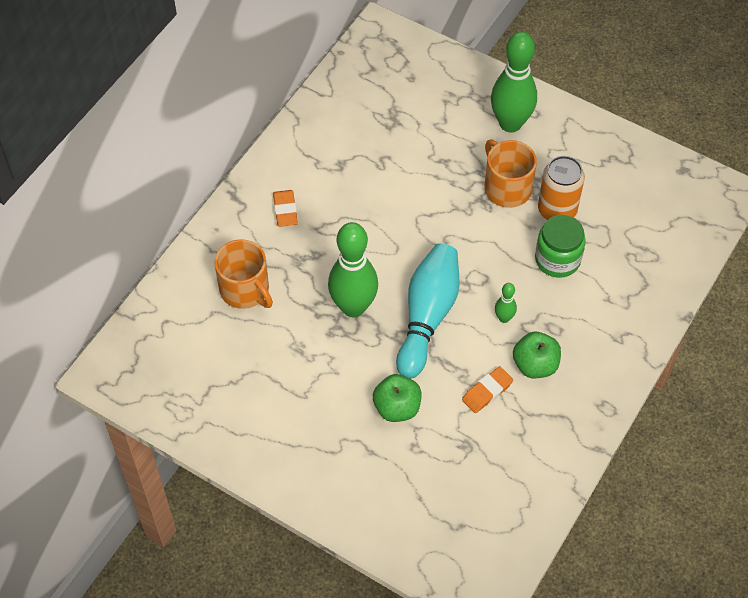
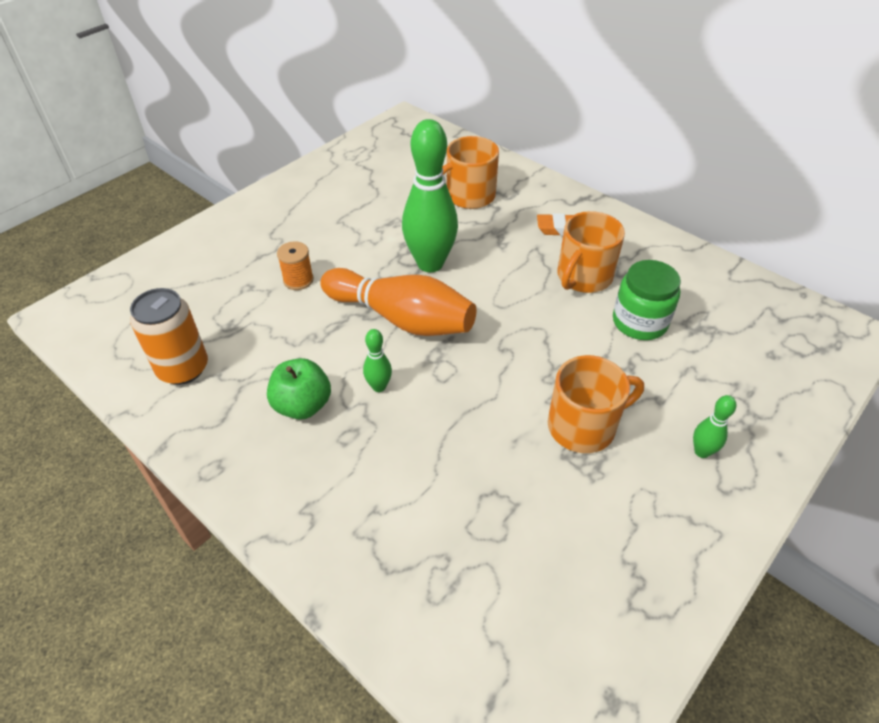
camera: 100 degrees right, 10 degrees down
(349, 193) = (583, 277): none -> orange mug
(397, 408) = (298, 280): green apple -> orange spool
(427, 316) = (401, 318): turquoise bowling pin -> orange bowling pin
(487, 392) = (286, 354): orange eraser -> none
(510, 123) = (701, 452): green bowling pin -> green bowling pin, size x0.44
(557, 210) = (540, 479): orange can -> orange can (183, 368)
(557, 259) = (455, 462): green jar -> green jar (639, 322)

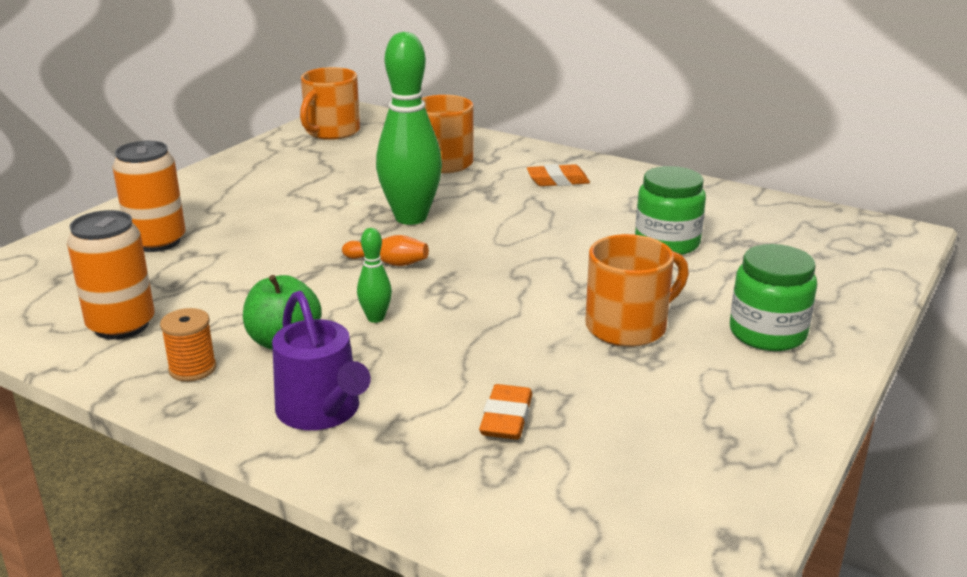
camera: 10 degrees left, 20 degrees down
(225, 270) = (157, 241): none -> orange can
(298, 280) = (252, 242): orange spool -> orange spool (192, 369)
(317, 494) = (322, 411): none -> purple watering can
(401, 318) = (388, 262): orange bowling pin -> orange bowling pin, size x0.44
(460, 525) = (506, 418): none -> orange eraser
(583, 277) = (593, 214): orange mug -> orange mug (331, 131)
(701, 452) = (767, 333): green bowling pin -> green jar

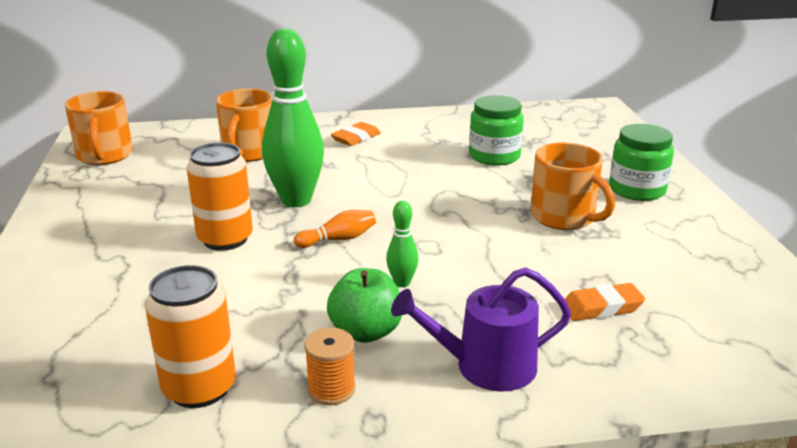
camera: 40 degrees left, 0 degrees up
(157, 241) = (99, 304): orange can -> orange can (225, 239)
(322, 411) = (486, 366): purple watering can -> purple watering can turned 150 degrees clockwise
(506, 418) = (601, 308): orange eraser -> orange eraser turned 75 degrees counterclockwise
(628, 326) = (564, 217): orange mug -> orange mug turned 120 degrees clockwise

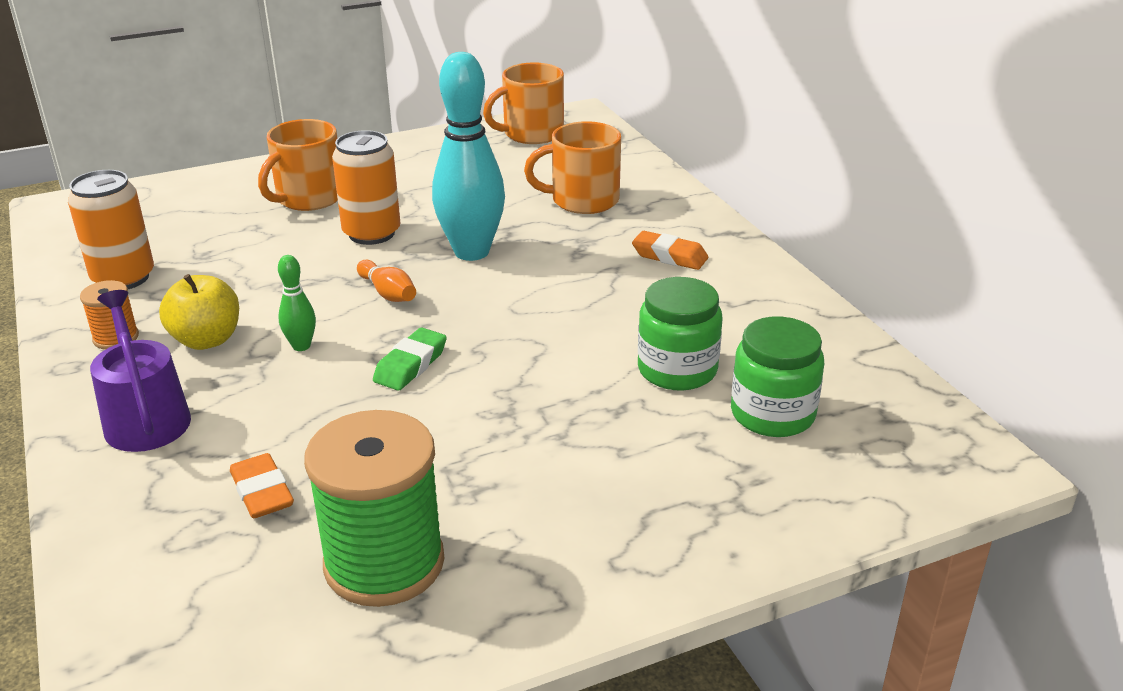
camera: 75 degrees right, 5 degrees up
(296, 200) = (471, 252): green bowling pin -> turquoise bowling pin
(366, 332) = (207, 340): green apple -> yellow apple
(452, 238) = (411, 365): none -> green eraser
(564, 217) = (498, 448): orange mug -> orange mug (308, 198)
(637, 190) = (625, 518): green jar -> green jar (772, 414)
(679, 265) = (384, 563): none -> green spool

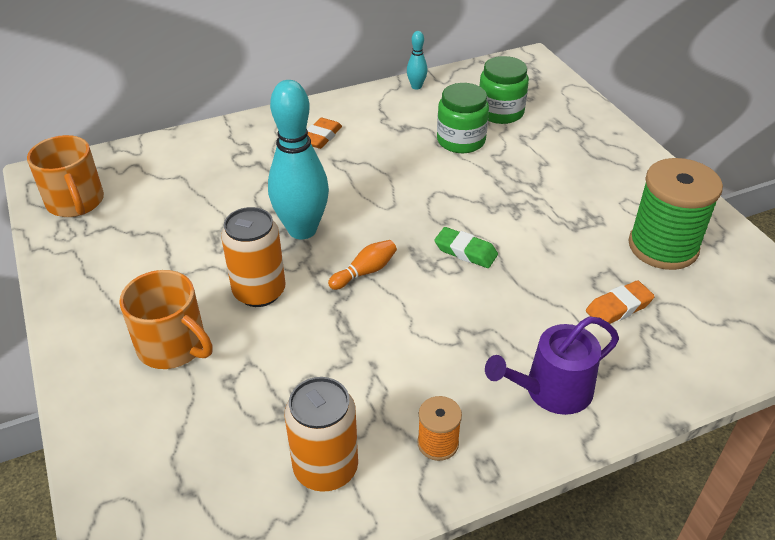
camera: 90 degrees left, 10 degrees up
(207, 340) = (438, 375): yellow apple -> none
(301, 346) = (444, 313): green bowling pin -> none
(582, 200) = (224, 174): orange mug -> none
(831, 331) = (416, 86): none -> turquoise bowling pin

